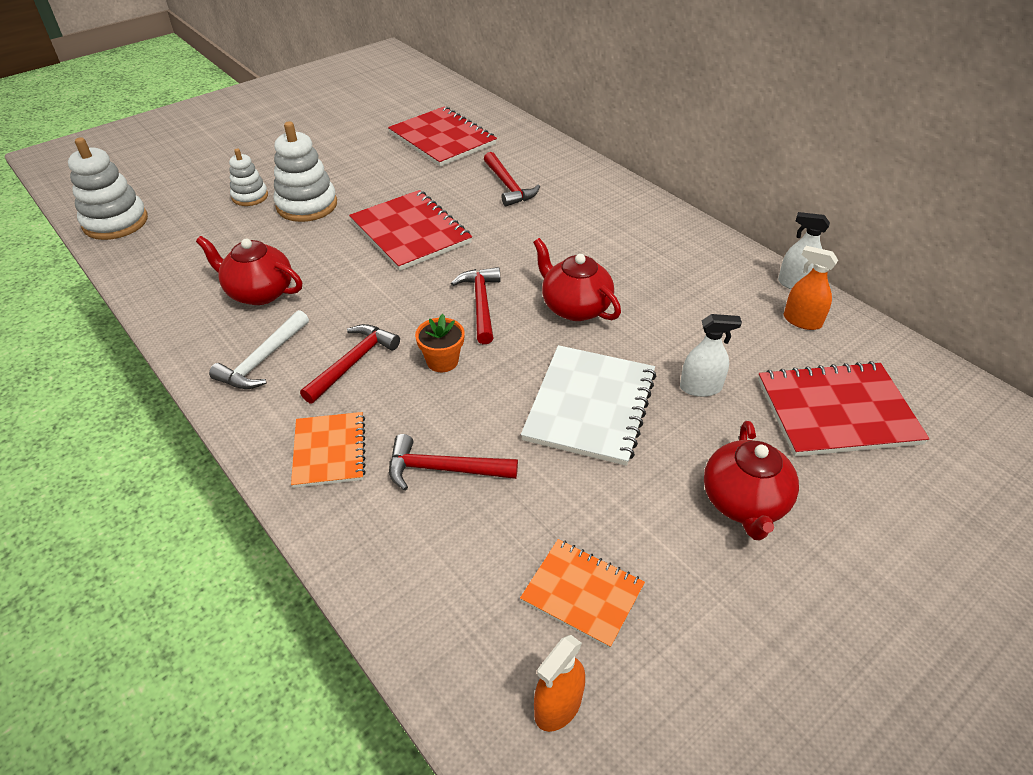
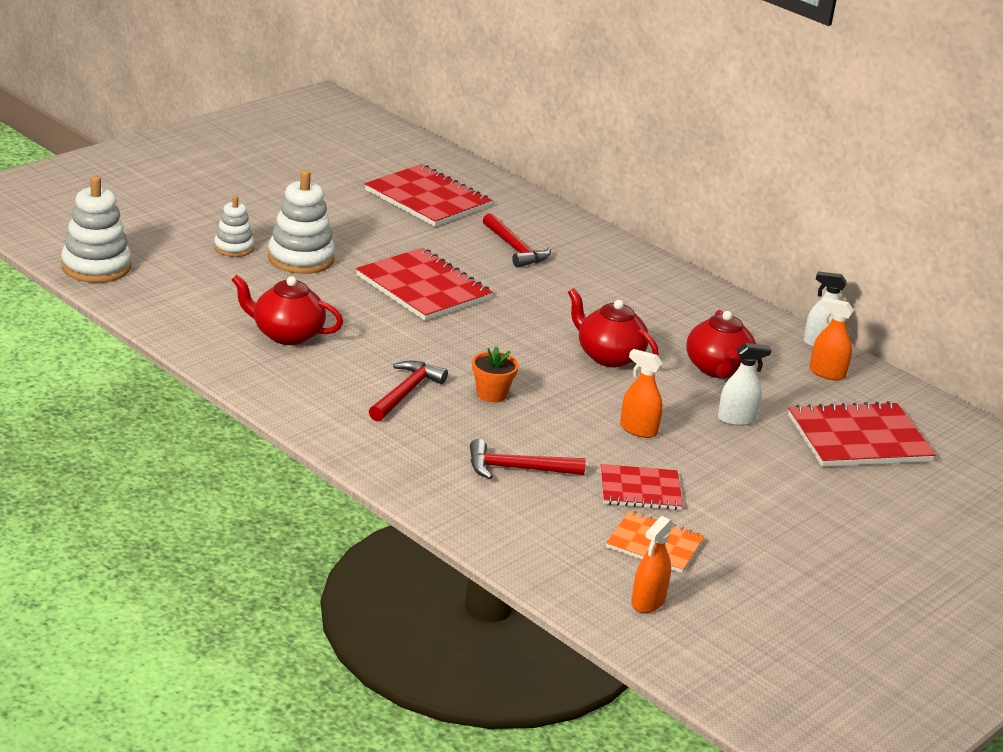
camera: 10 degrees left, 15 degrees down
(263, 360) = (317, 388): white hammer -> none
(329, 451) = (410, 454): orange notebook -> none
(481, 304) = (515, 351): red hammer -> none
(578, 499) = (640, 490): none -> red notebook
(590, 406) = (638, 430): white notebook -> orange spray bottle
(744, 503) = (781, 495): red teapot -> red teapot (718, 369)

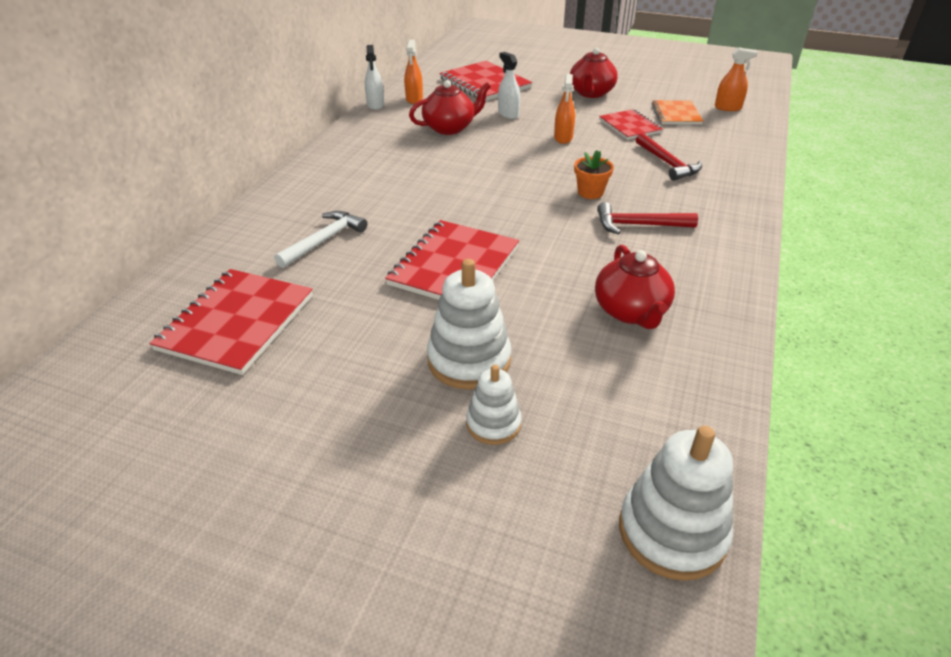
camera: 110 degrees left, 10 degrees up
(515, 248) = (324, 240): red hammer -> white hammer
(608, 356) = (478, 164): red teapot -> red teapot (591, 93)

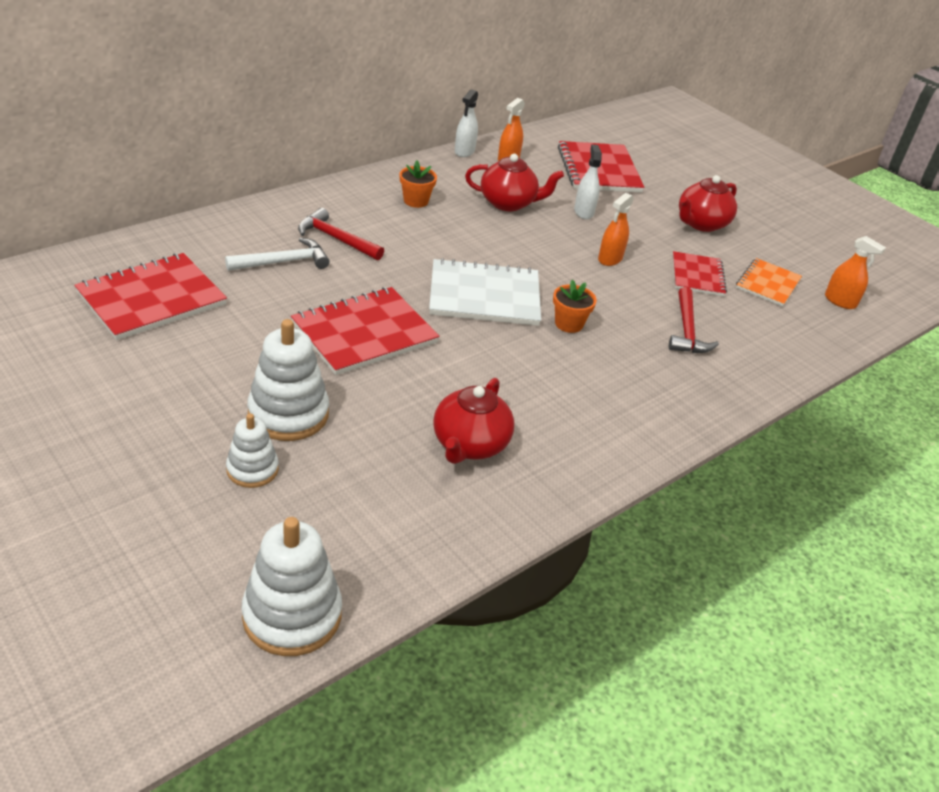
camera: 25 degrees right, 0 degrees up
(379, 152) = (416, 201): none -> orange flower pot
(510, 198) = (484, 295): none -> white notebook
(639, 225) = (577, 375): red hammer -> red hammer (336, 239)

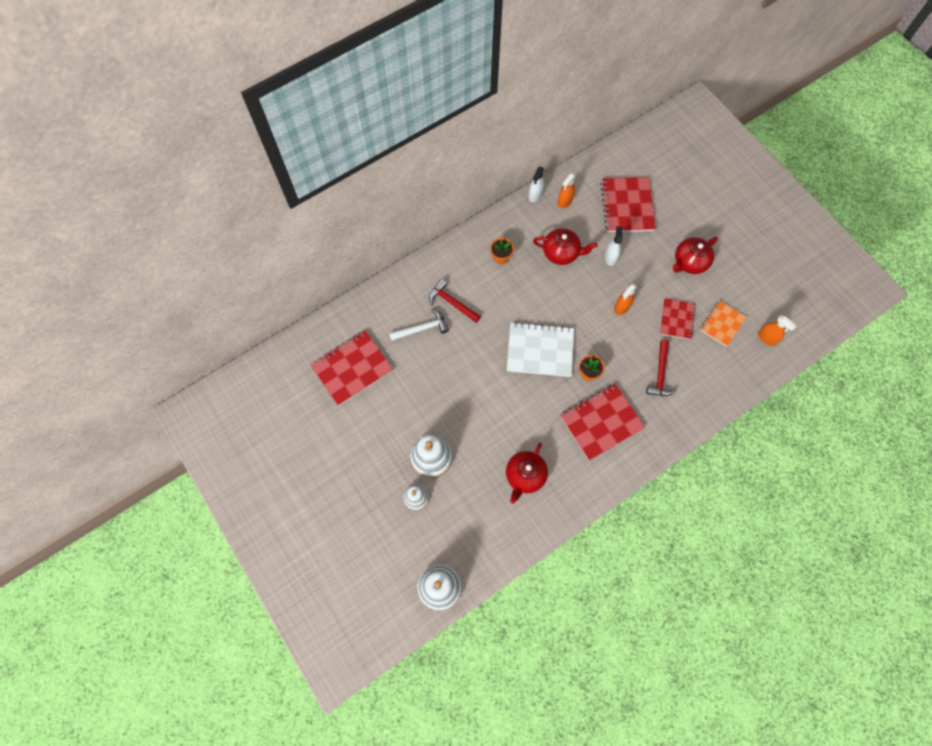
camera: 10 degrees right, 30 degrees up
(364, 333) = (470, 390): red notebook -> red notebook (601, 422)

